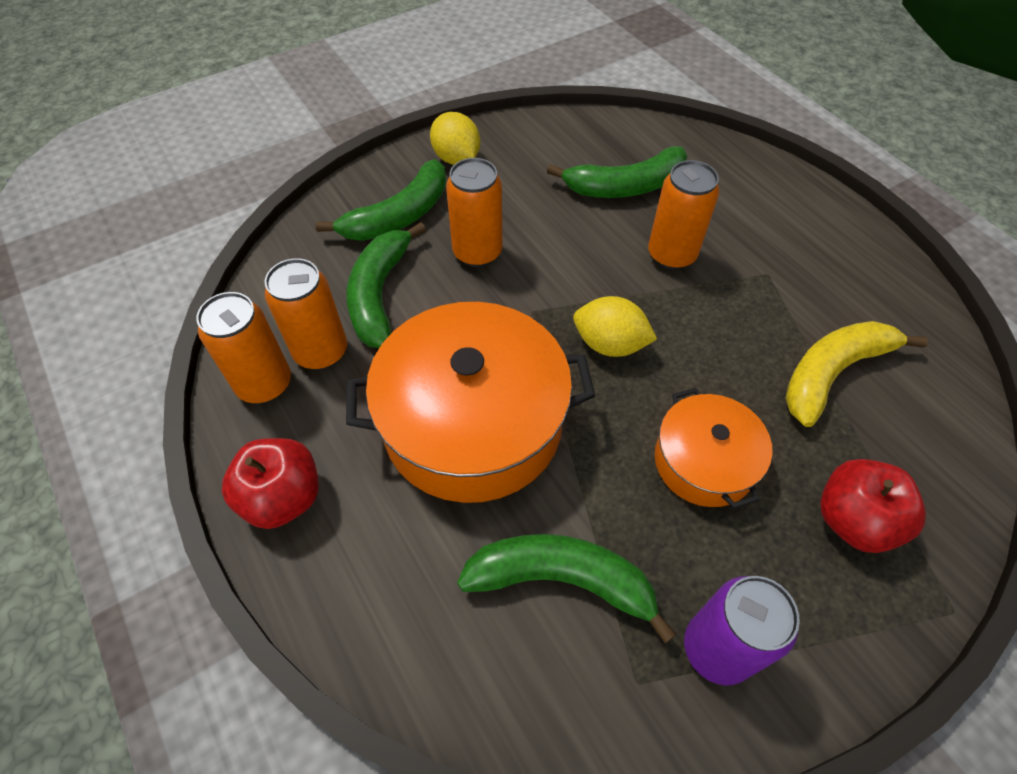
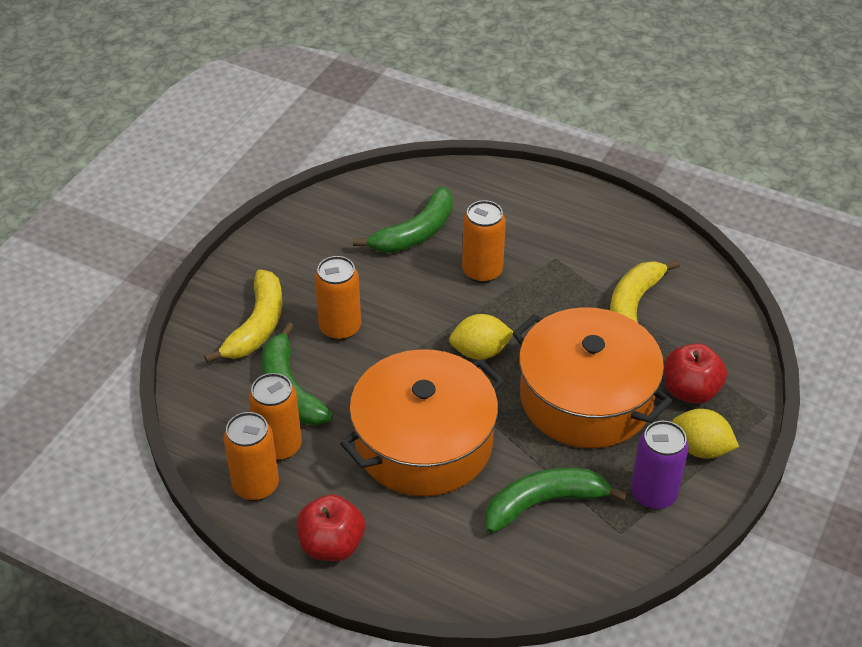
camera: 30 degrees left, 10 degrees down
(399, 216) = (257, 326): green banana -> yellow banana
(456, 158) = (267, 262): yellow lemon -> yellow lemon (700, 448)
(704, 461) = (586, 397): orange pot -> orange pot, size x1.83

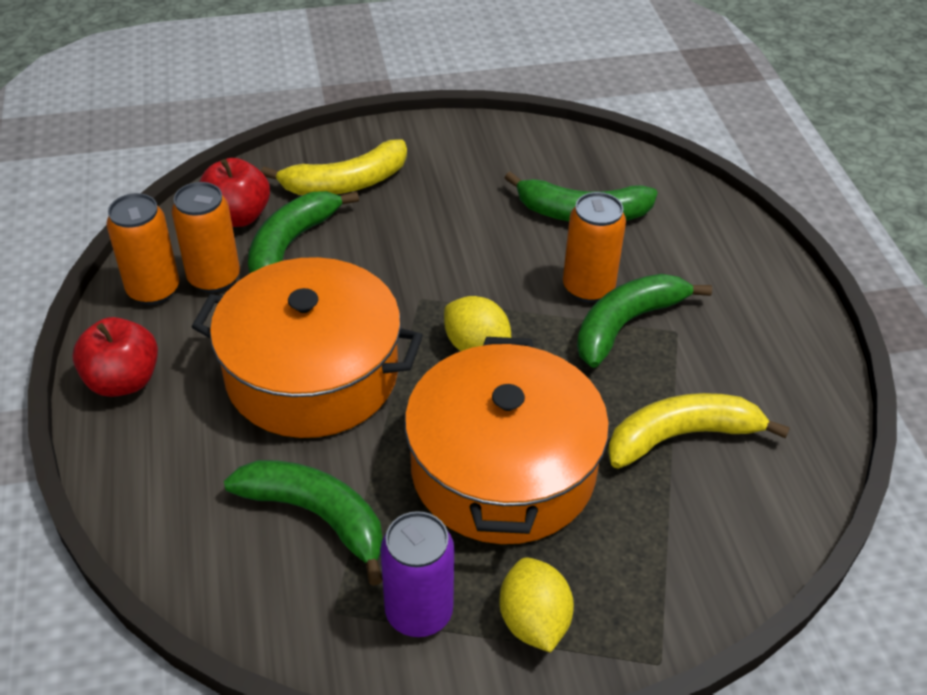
camera: 50 degrees right, 0 degrees up
(340, 328) = (400, 234): orange can -> none
(528, 274) = (627, 324): none -> green banana
(690, 391) = (614, 561): red apple -> red apple (237, 216)

